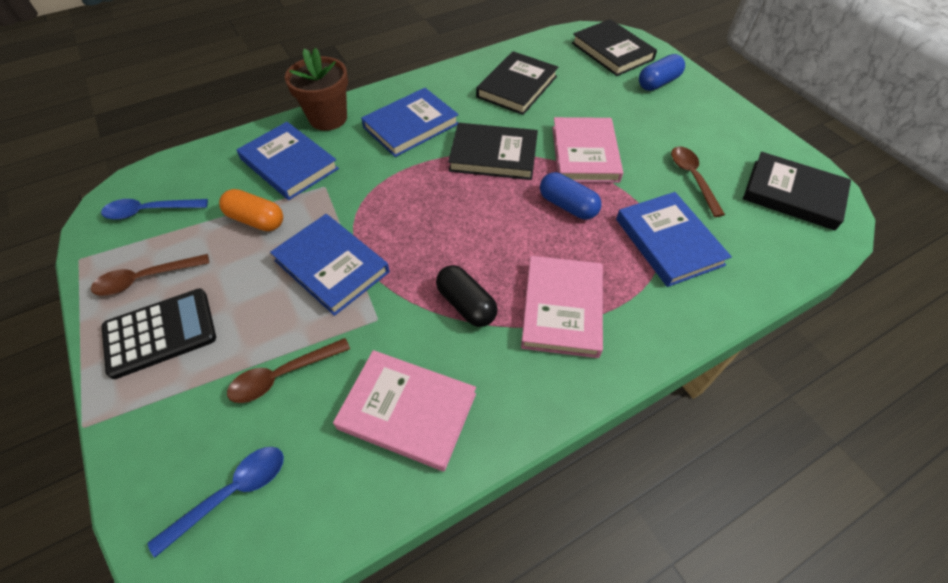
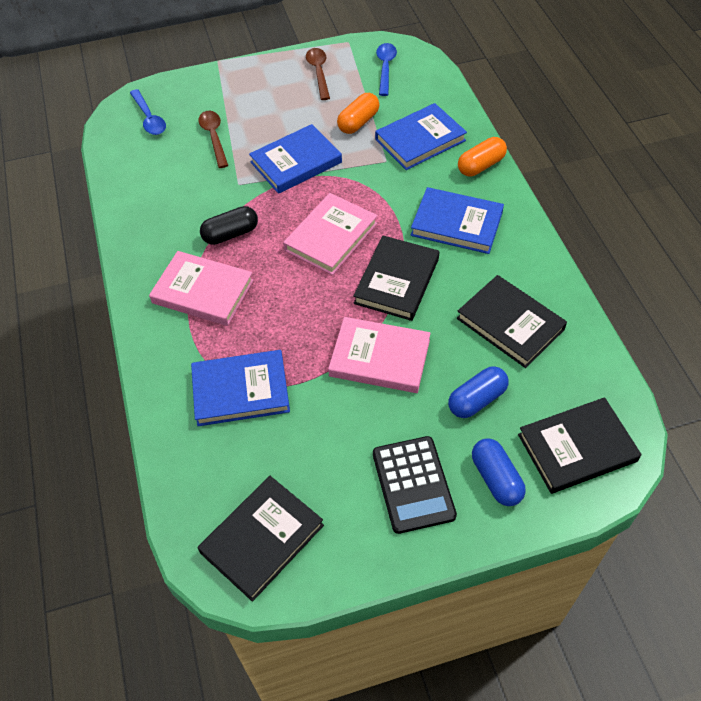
camera: 105 degrees right, 0 degrees up
(160, 333) = (270, 83): black calculator -> black calculator (413, 484)
(328, 118) = (481, 165): brown flower pot -> orange capsule
(407, 411) = (161, 193): pink book -> pink book (331, 237)
(411, 126) = (456, 224): blue book -> blue book turned 45 degrees counterclockwise
(567, 206) = (311, 324): blue capsule -> blue capsule (477, 400)
(692, 178) = (316, 446): brown spoon -> none

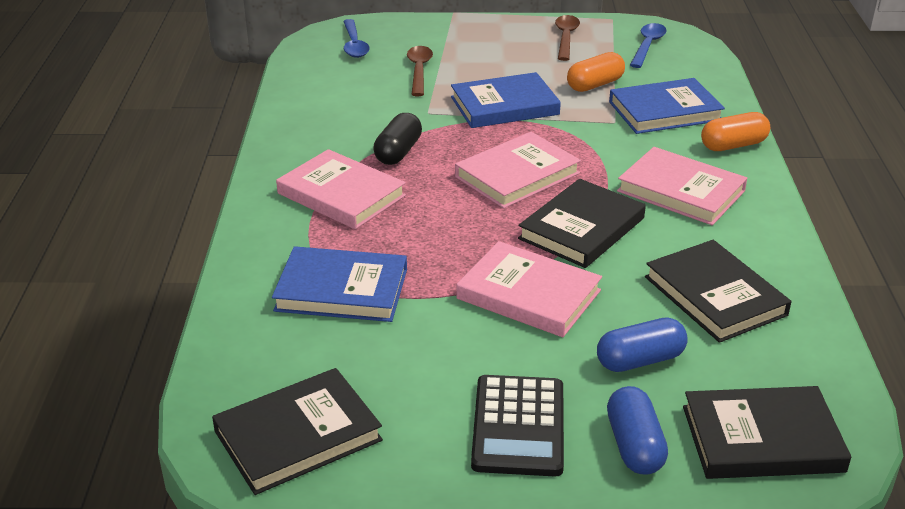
camera: 15 degrees right, 20 degrees down
(230, 234) = (398, 152): black capsule -> black capsule turned 60 degrees counterclockwise
(456, 224) = (681, 191): blue book -> pink book

